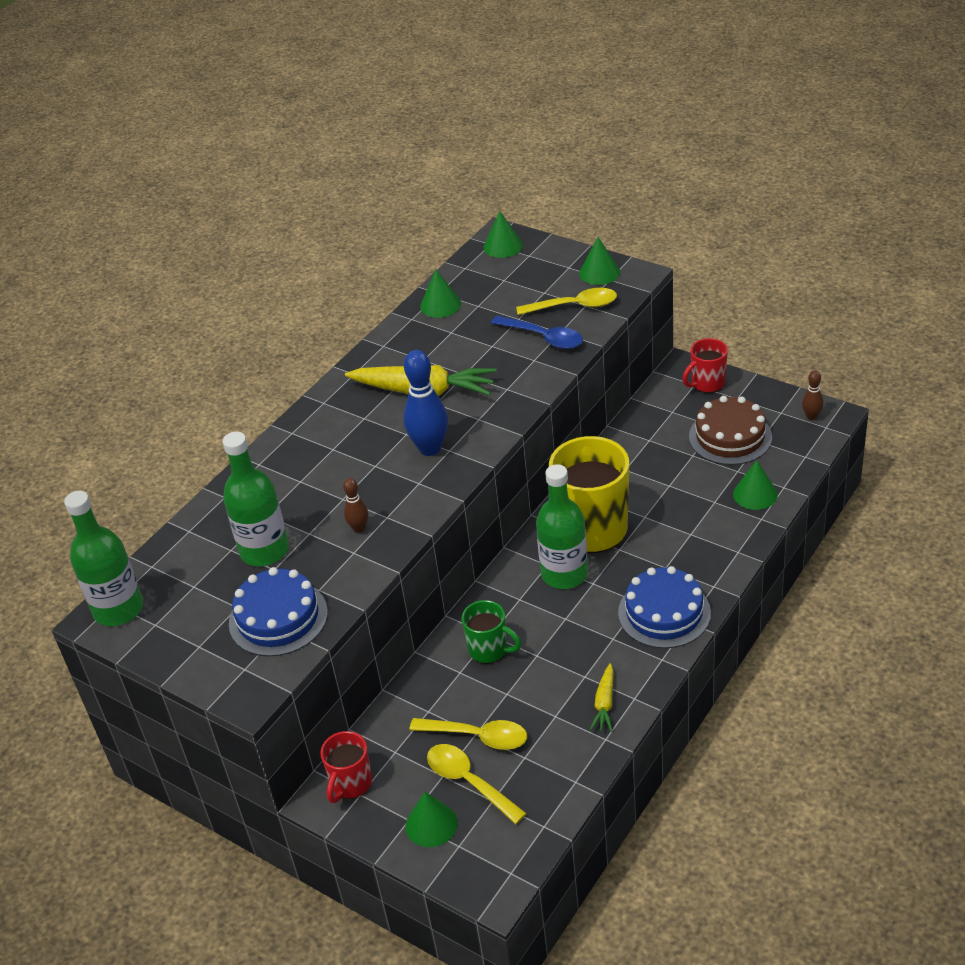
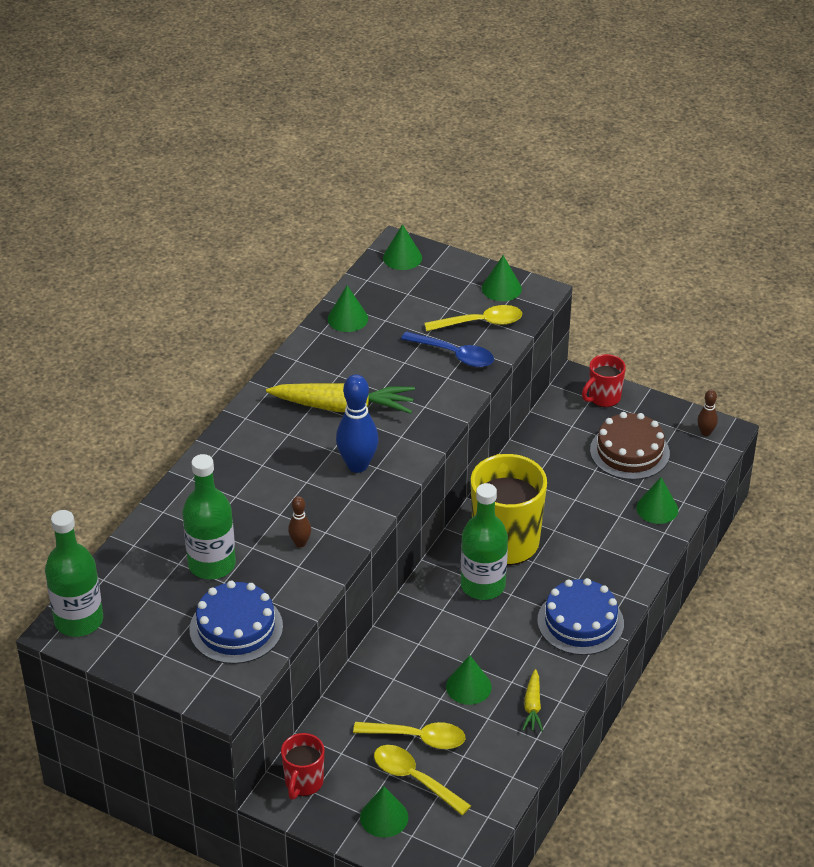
camera: 10 degrees left, 0 degrees up
(489, 650) = (419, 658): green mug -> none
(538, 681) = (468, 686): none -> green cone

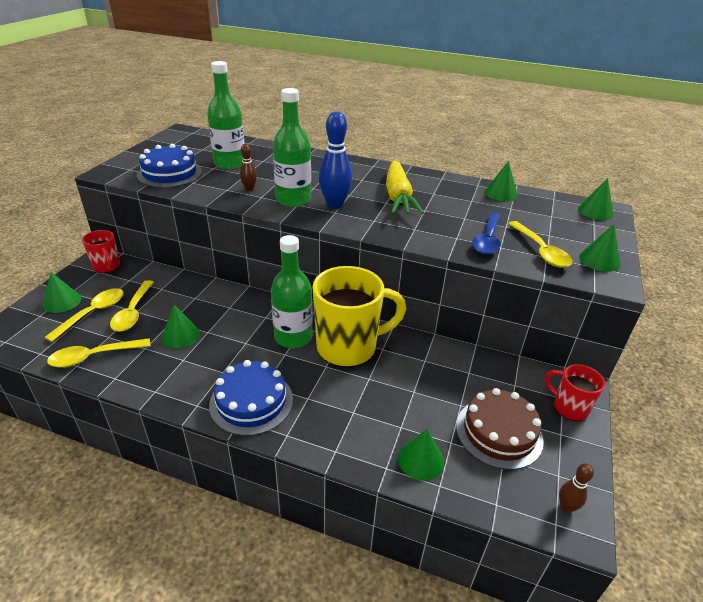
camera: 80 degrees right, 5 degrees down
(79, 620) = (187, 134): green bottle -> green bottle (293, 199)
(303, 783) = (107, 267): red mug -> red mug turned 135 degrees counterclockwise
(499, 763) = (94, 357): none -> yellow spoon
(532, 706) = (152, 374): yellow carrot -> none

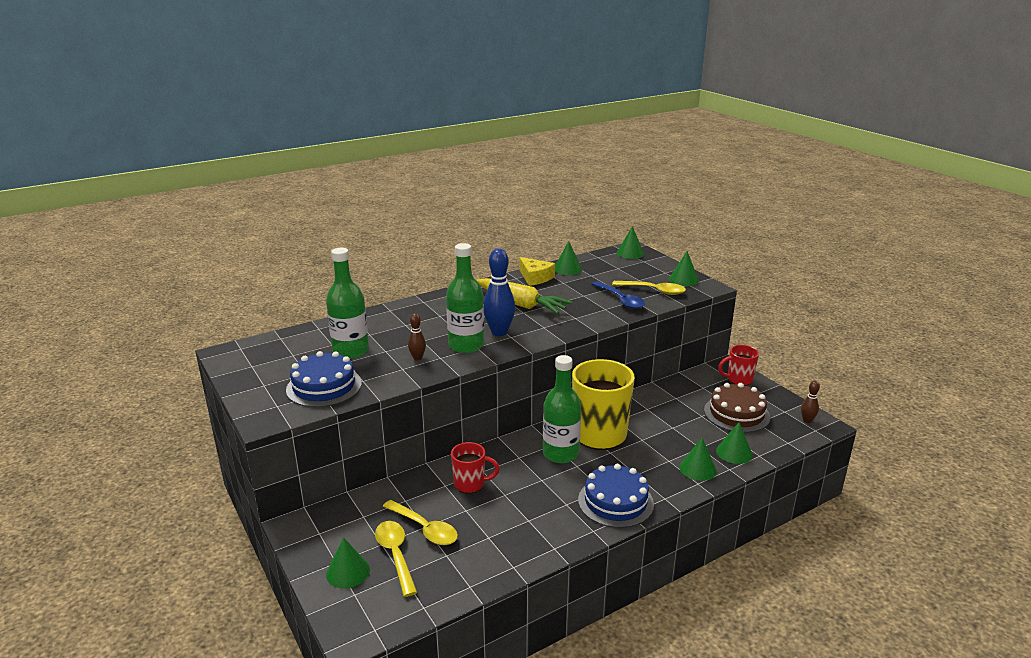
camera: 50 degrees left, 10 degrees down
(94, 357) = (468, 572): yellow spoon -> none
(107, 267) = (318, 524): red mug -> red mug (470, 484)
(180, 335) = (493, 511): green cone -> green cone (697, 469)
(457, 185) = (535, 277): none -> yellow cheese

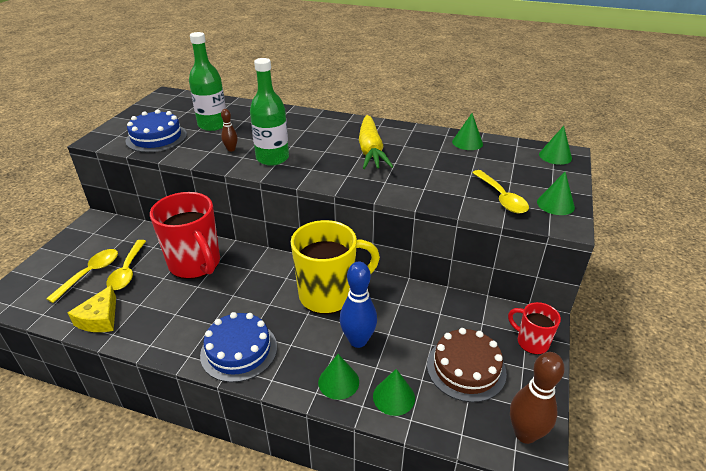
camera: 50 degrees right, 10 degrees up
(348, 572) = (61, 264): green cone -> none
(470, 484) = (195, 264): red mug -> red mug, size x1.94
(499, 332) = (311, 161): blue bowling pin -> blue bowling pin (358, 340)
(535, 277) = (427, 136): yellow cheese -> yellow cheese (100, 318)
(560, 453) = (277, 287): green bottle -> none
(620, 300) = (453, 189): blue spoon -> none
(807, 420) = (525, 434): brown bowling pin -> brown bowling pin, size x1.91

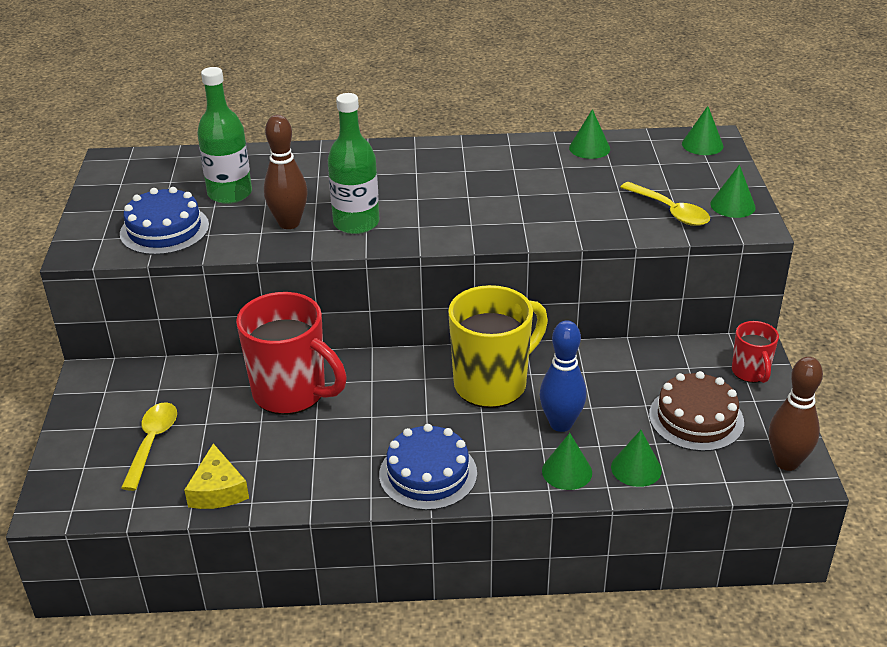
camera: 20 degrees left, 0 degrees up
(127, 271) = (203, 426): yellow spoon -> none
(231, 149) = (289, 223): brown bowling pin -> brown bowling pin, size x1.91
(370, 150) = (476, 185): yellow carrot -> none
(531, 342) = (750, 372): red mug -> red mug turned 120 degrees counterclockwise

